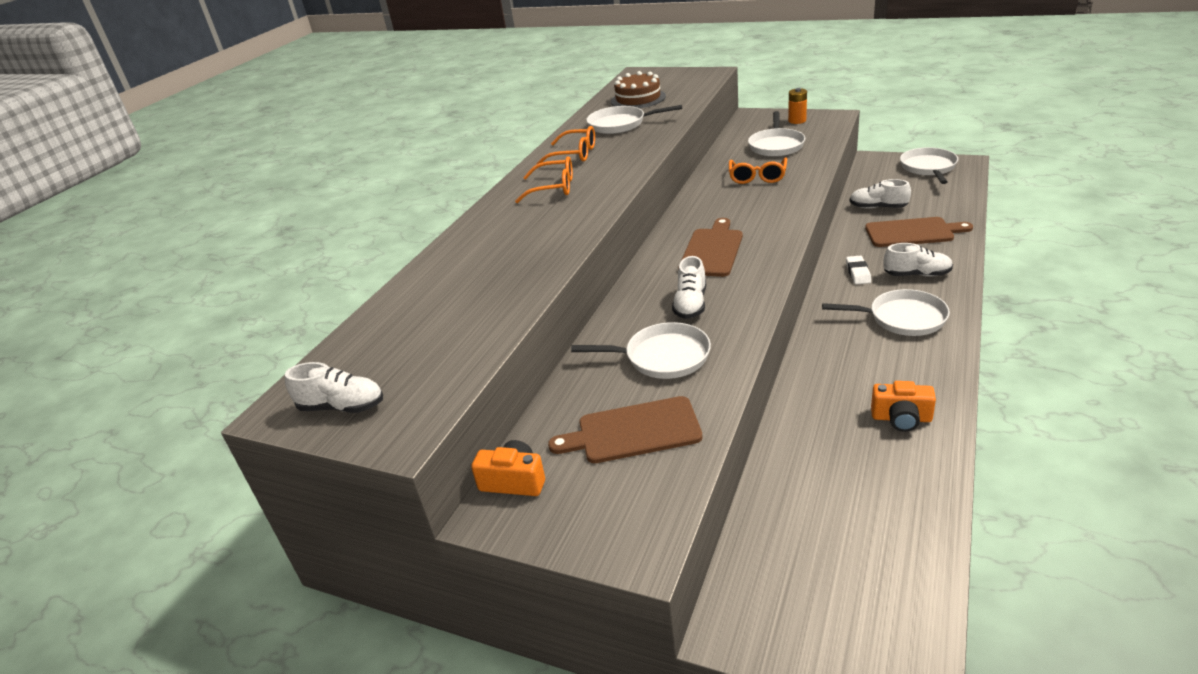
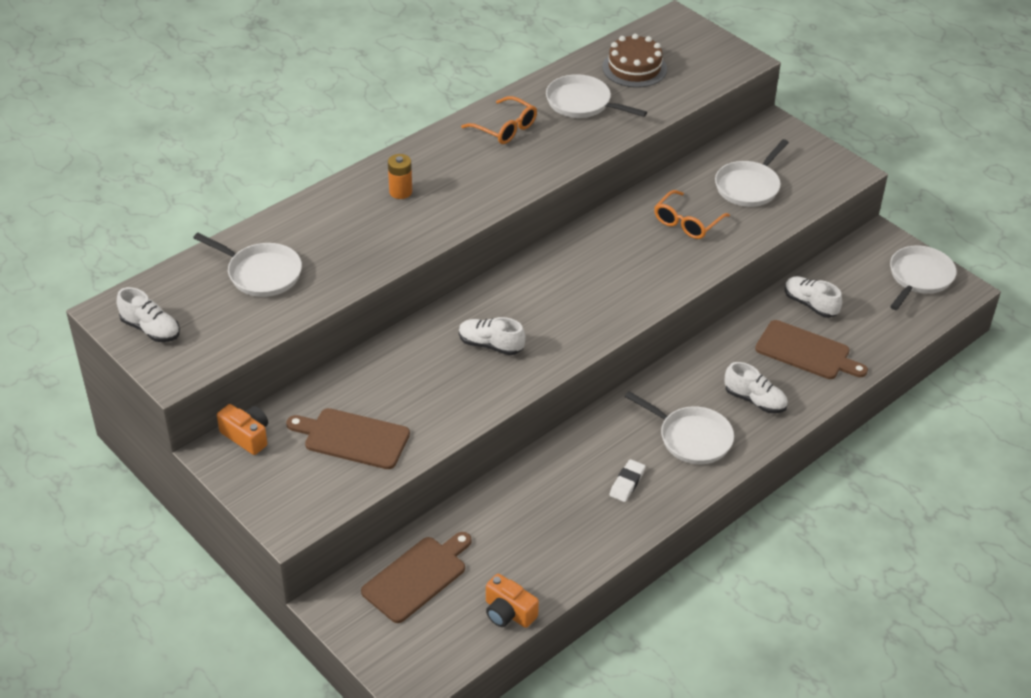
camera: 20 degrees right, 10 degrees up
(553, 188) = (451, 168): orange glasses -> none
(662, 357) = (425, 385): white pan -> white pan (261, 273)
(690, 304) = (490, 345): white shoe -> white shoe turned 75 degrees clockwise
(712, 251) = (560, 295): brown cutting board -> brown cutting board (417, 577)
(797, 120) = (808, 158): orange battery -> orange battery (400, 192)
(858, 273) = (707, 372): white eraser -> white eraser (627, 483)
(901, 418) = (590, 523): orange camera -> orange camera (508, 612)

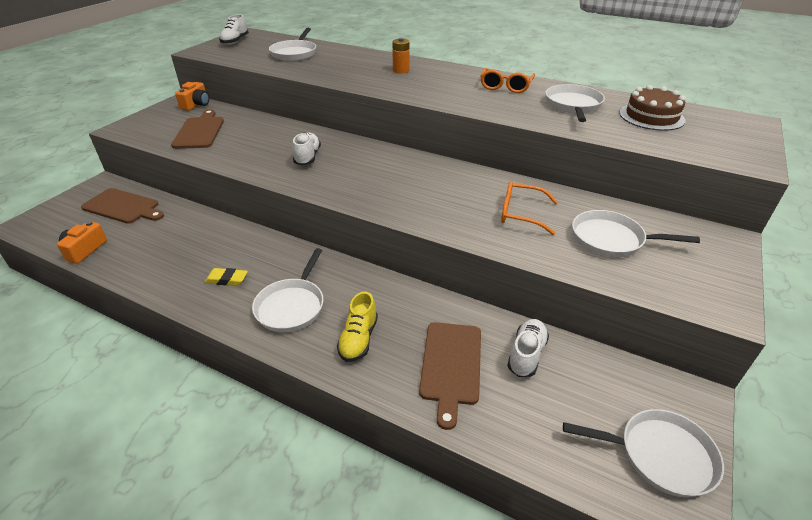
camera: 70 degrees right, 5 degrees down
(627, 483) = (227, 279): white eraser -> yellow eraser
(755, 400) = (358, 339): white shoe -> yellow shoe

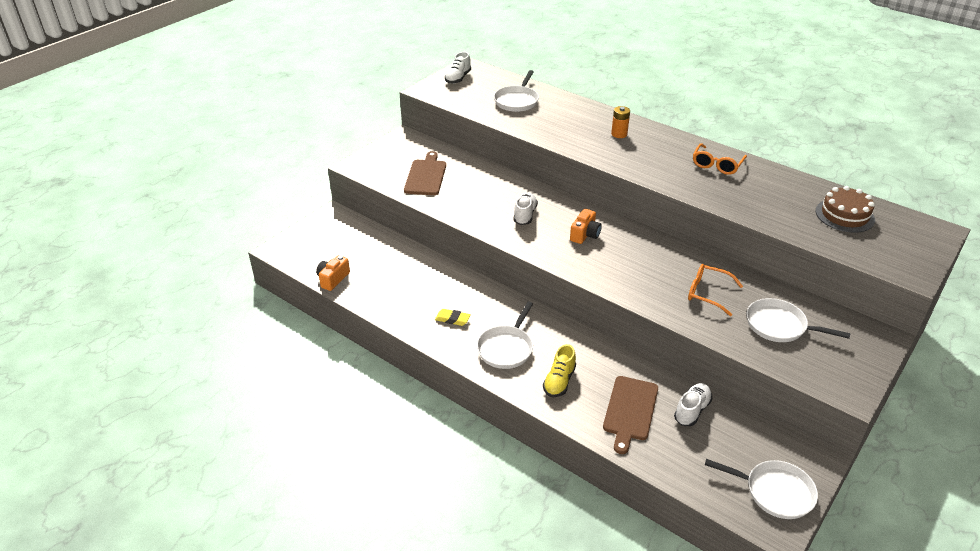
camera: 10 degrees right, 0 degrees up
(123, 207) = (356, 240): brown cutting board -> none
(196, 105) = (418, 143): orange camera -> orange camera (585, 235)
(573, 105) = (775, 194): white pan -> none

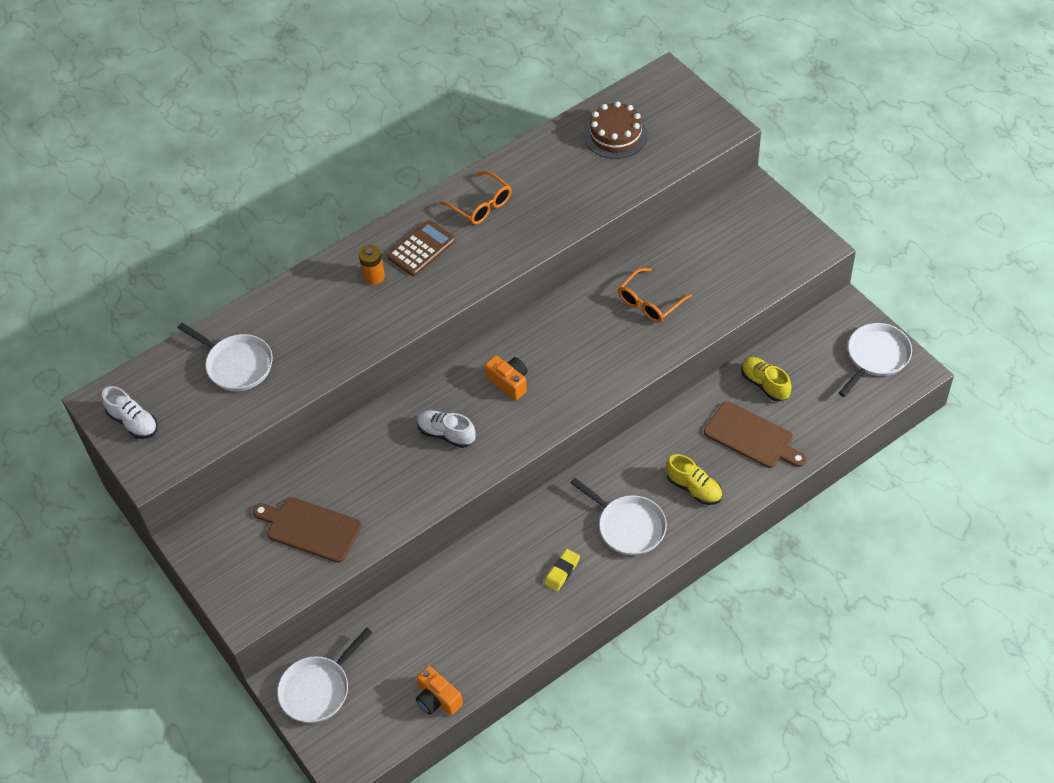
camera: 70 degrees left, 15 degrees up
(657, 148) = (421, 249): none -> brown calculator
(692, 410) = (764, 384): white shoe -> yellow shoe
(779, 326) = (716, 262): white pan -> white pan (318, 689)

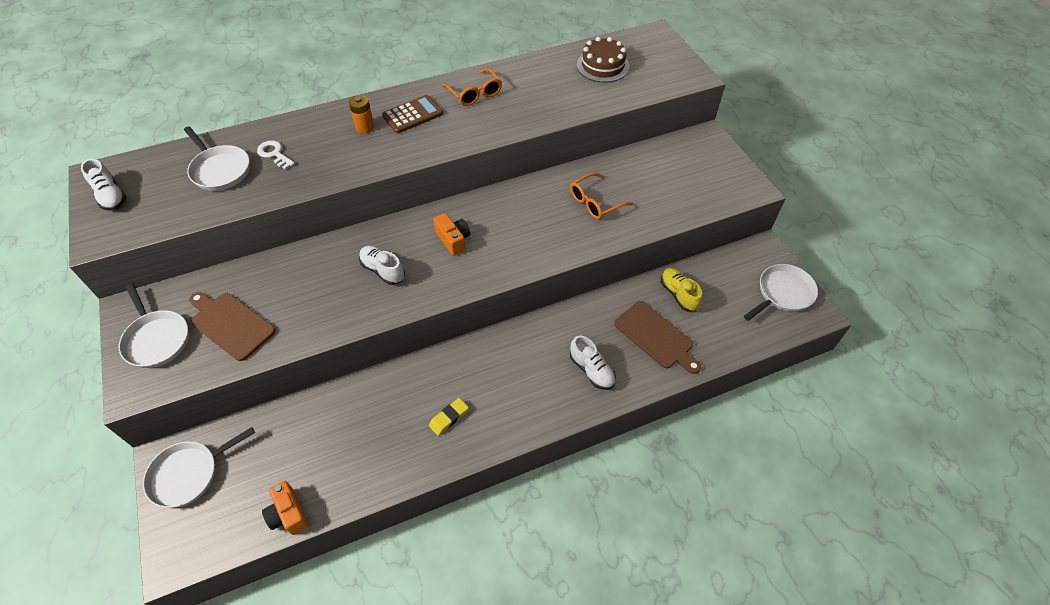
camera: 10 degrees right, 0 degrees up
(288, 332) = (274, 154): none -> white key
(628, 526) = (522, 390): white pan -> white pan (156, 339)
(694, 488) = (591, 370): yellow shoe -> white shoe

